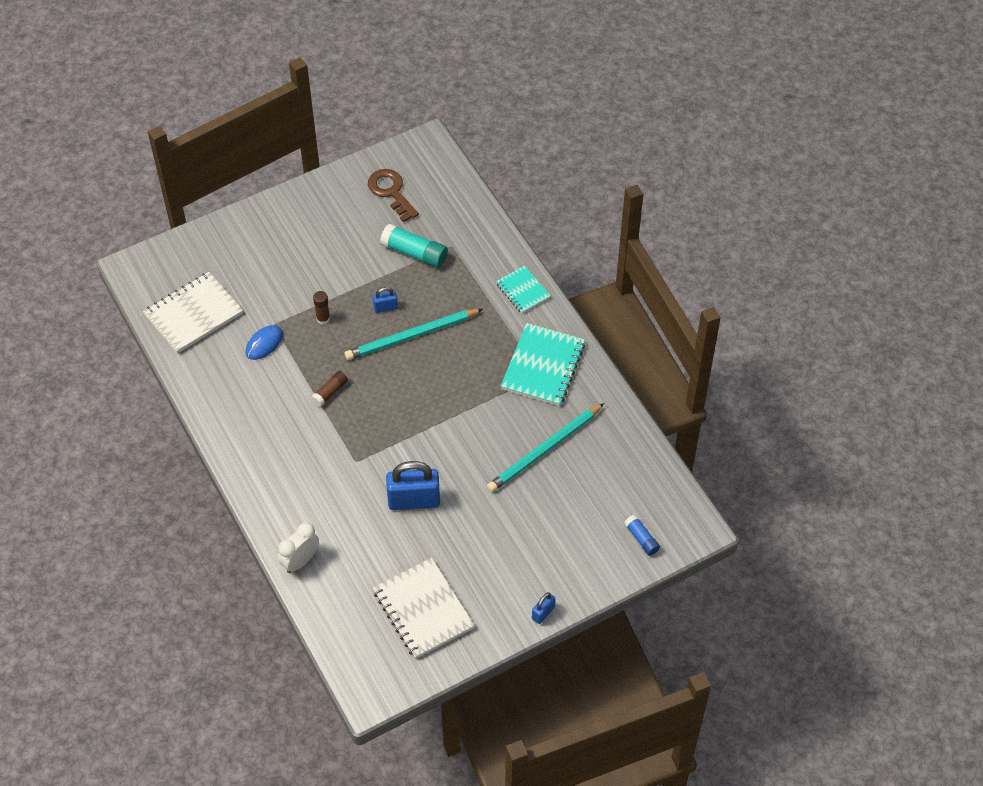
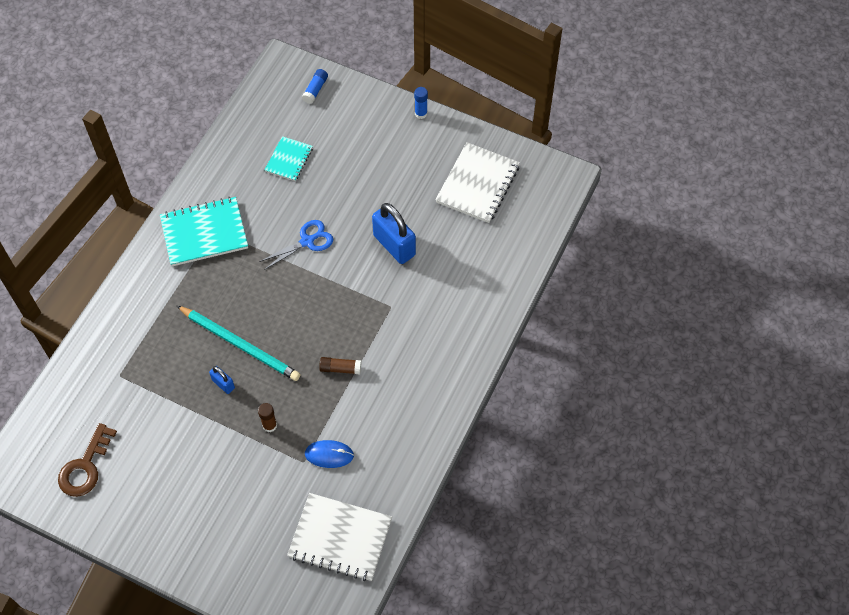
camera: 125 degrees left, 5 degrees up
(300, 561) = (505, 286): white clock -> none
(414, 253) = (146, 400): turquoise glue stick -> none
(472, 436) = (307, 241): none -> blue scissors
(523, 291) = (134, 291): turquoise notebook -> turquoise notebook (289, 160)
(543, 613) = (421, 113): blue padlock -> blue glue stick
(544, 450) = (284, 188): turquoise pencil -> none

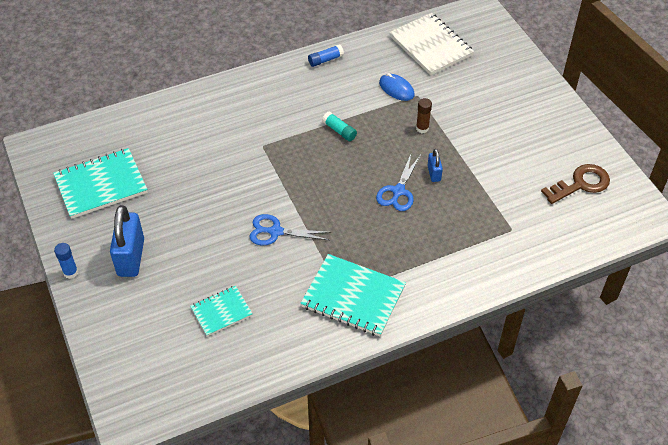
camera: 140 degrees left, 10 degrees down
(240, 345) = (398, 191): turquoise pencil -> blue scissors
(315, 90) = (128, 364): blue glue stick -> blue glue stick (325, 60)
(340, 368) = (339, 131): brown glue stick -> turquoise glue stick
(394, 245) = (213, 184): blue padlock -> blue padlock (131, 257)
(477, 184) = (101, 185): white notebook -> turquoise notebook

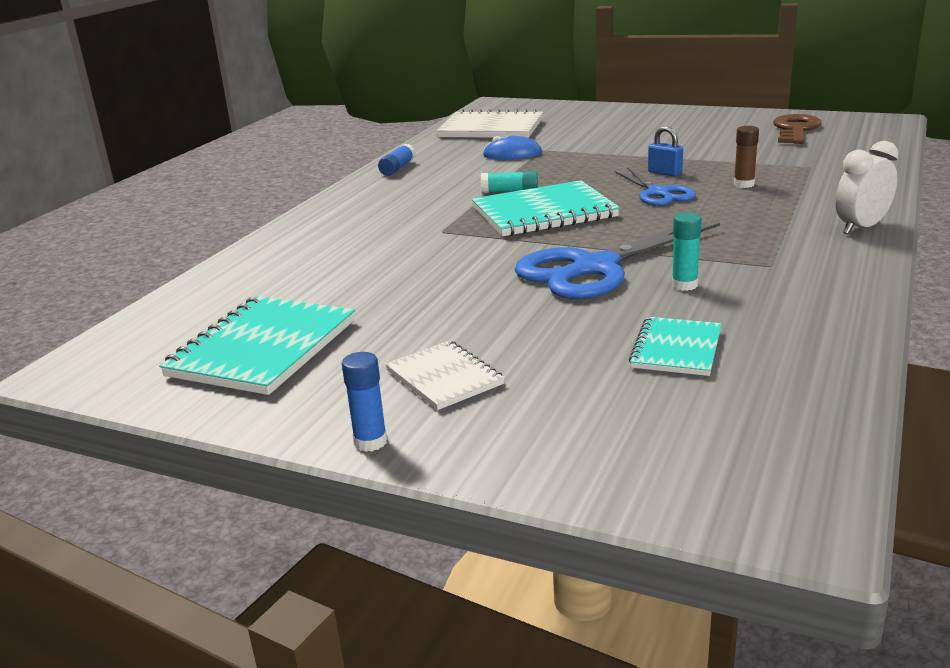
camera: 40 degrees left, 25 degrees down
(131, 257) = (444, 377): blue padlock -> white notebook
(275, 232) = (594, 268): blue scissors -> blue scissors, size x1.71
(288, 275) = (684, 285): none -> turquoise glue stick
(353, 297) = (787, 261): turquoise notebook -> turquoise notebook (544, 213)
(422, 128) = (590, 160): brown glue stick -> brown glue stick (744, 184)
(429, 301) = (861, 228): none -> white clock

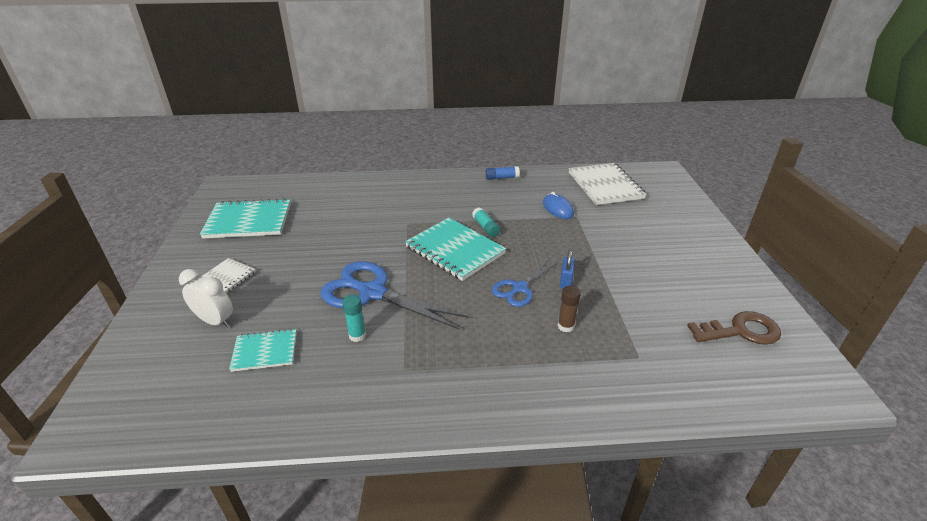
camera: 60 degrees right, 10 degrees up
(370, 442) = (162, 278): blue glue stick -> none
(861, 228) = (502, 409): white clock -> white clock (215, 321)

